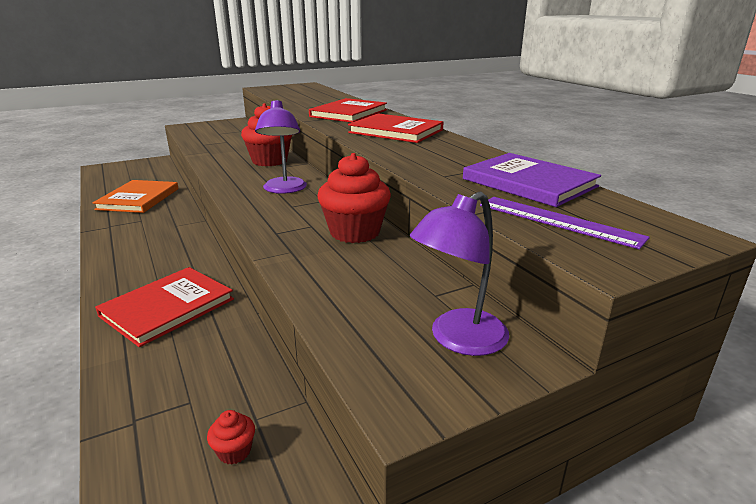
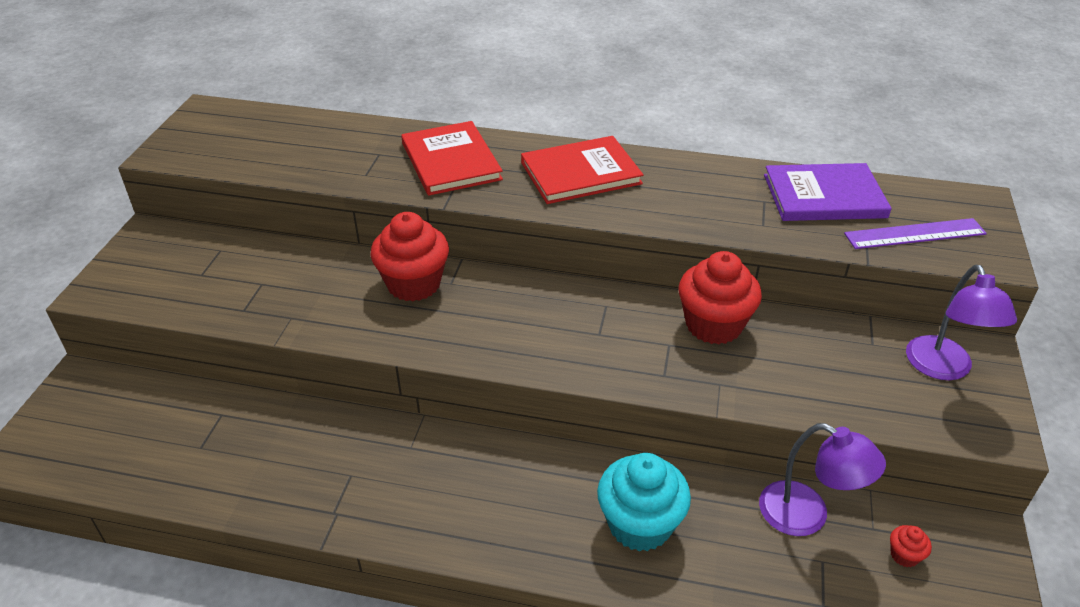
camera: 50 degrees left, 15 degrees up
(138, 199) = (255, 453): orange book -> none
(167, 307) = (640, 524): red book -> turquoise cupcake
(284, 190) = (540, 317): purple lamp -> purple lamp (807, 516)

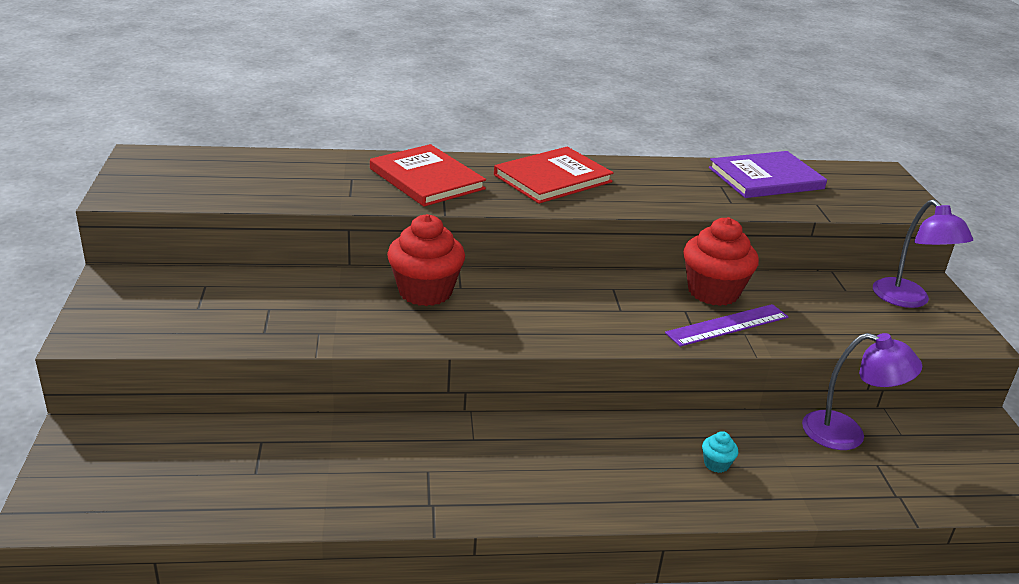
camera: 20 degrees left, 10 degrees down
(640, 524) = (716, 464): turquoise cupcake -> turquoise cupcake, size x0.42
(904, 555) = (935, 449): red cupcake -> none
(915, 234) = (851, 198): purple ruler -> purple ruler (727, 325)

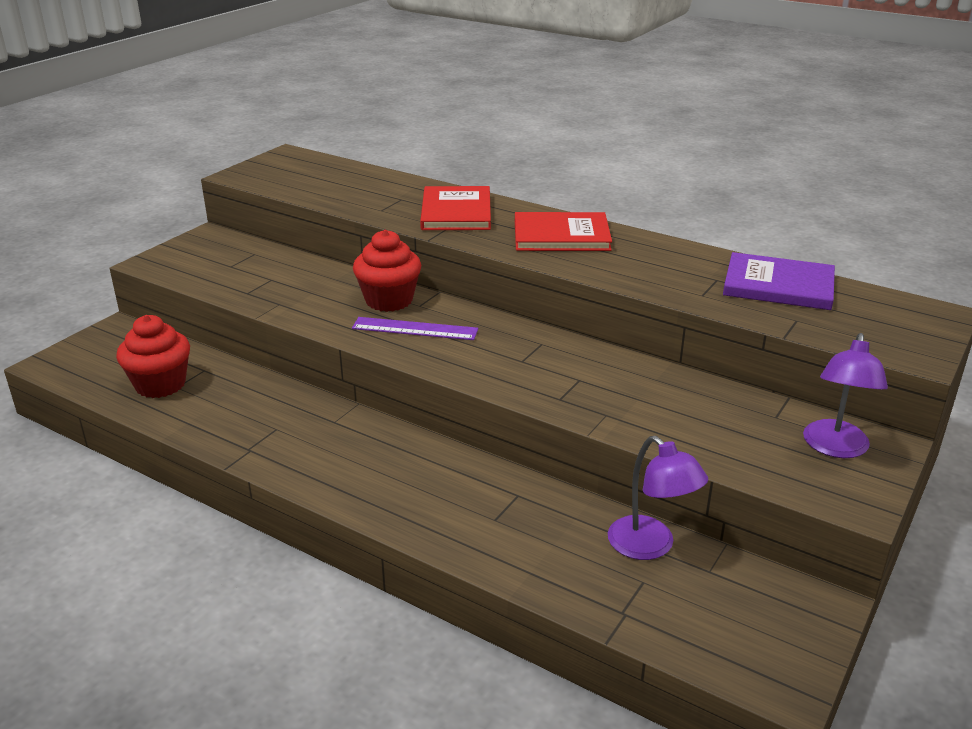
camera: 40 degrees right, 0 degrees up
(713, 292) = (630, 374): red cupcake -> red cupcake (160, 384)
(716, 464) = (492, 515): turquoise cupcake -> none
(727, 325) = (600, 403): purple ruler -> purple ruler (415, 329)

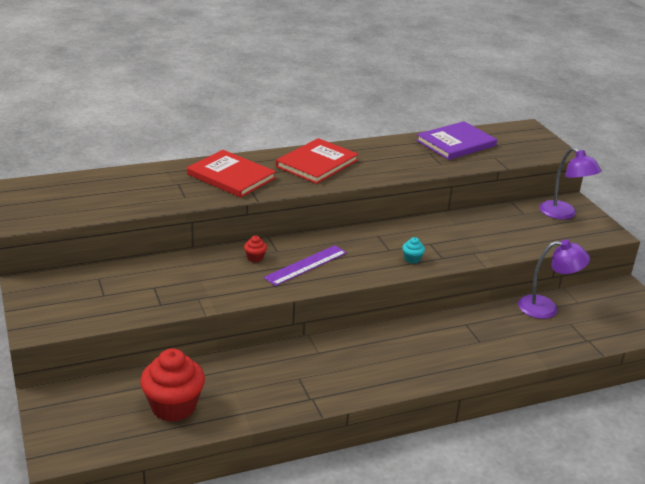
camera: 55 degrees left, 0 degrees up
(389, 300) = (255, 258): red cupcake -> red cupcake, size x0.42
(524, 381) = (412, 259): none -> turquoise cupcake

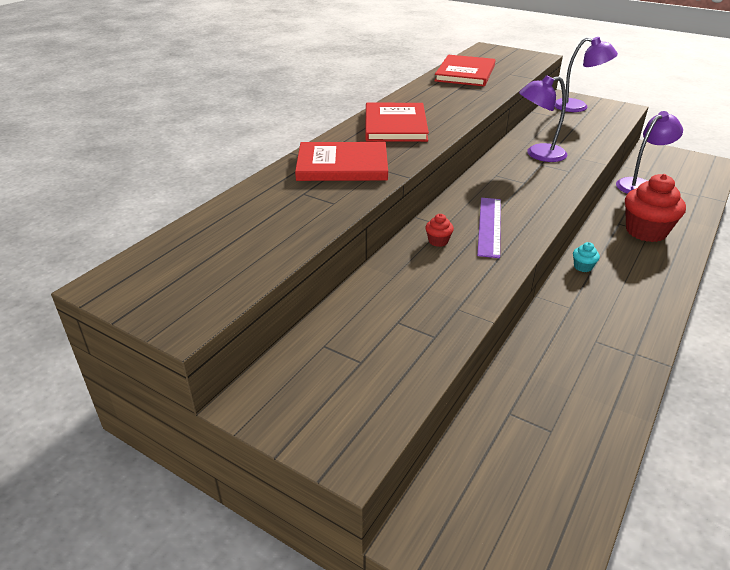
camera: 35 degrees left, 5 degrees up
(173, 407) = (552, 447): red cupcake -> red cupcake (646, 231)
(412, 259) = (552, 182): turquoise cupcake -> turquoise cupcake (583, 267)
(442, 236) = (538, 154): none -> purple lamp
(456, 143) = (465, 73): purple book -> red book

